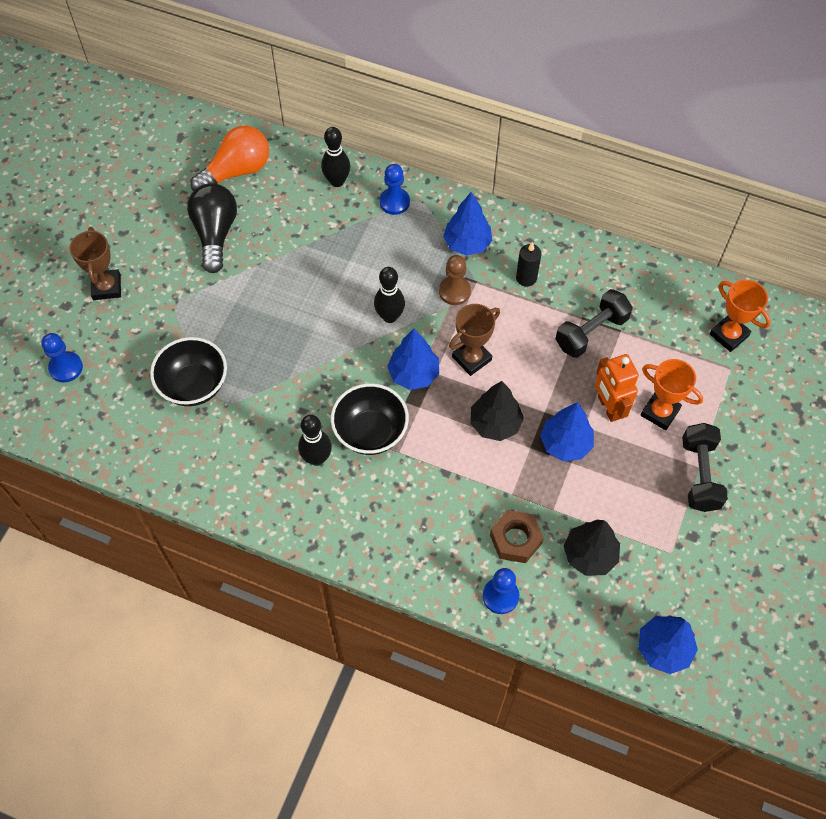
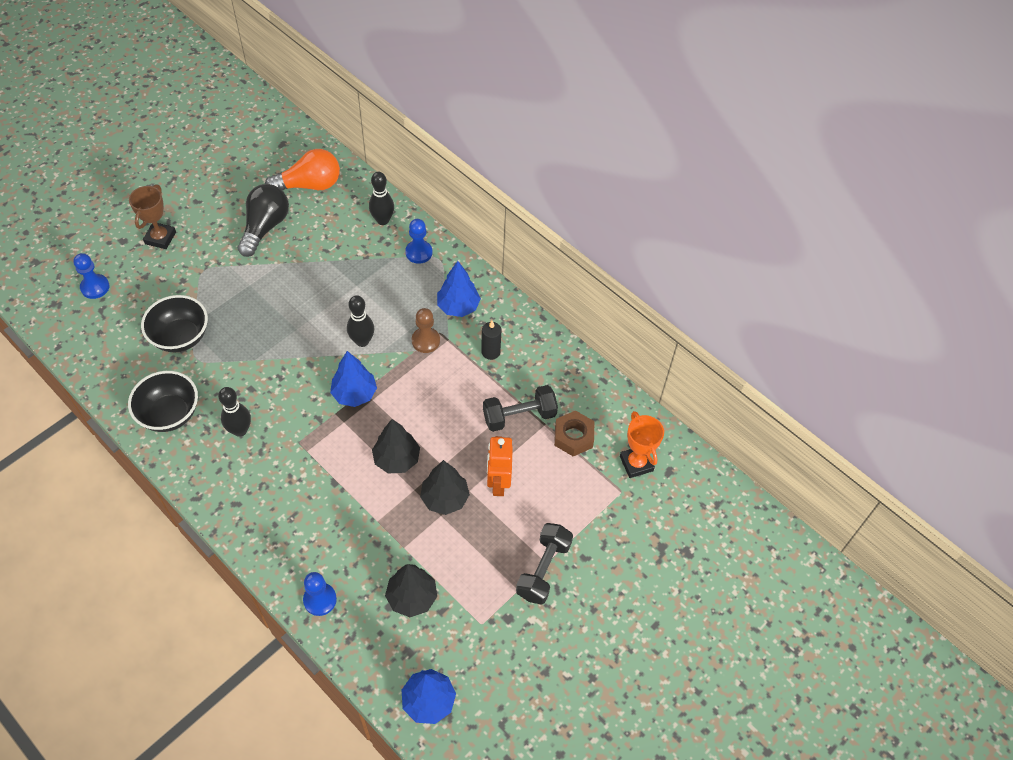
camera: 20 degrees right, 5 degrees down
(370, 432) = (293, 426): black bowl -> black bowl (170, 414)
(471, 358) = (408, 399): brown trophy -> none
(515, 539) = (359, 559): brown nut -> brown nut (573, 437)
(565, 444) = (444, 498): blue tree -> black tree
(660, 412) = (539, 504): orange trophy -> none

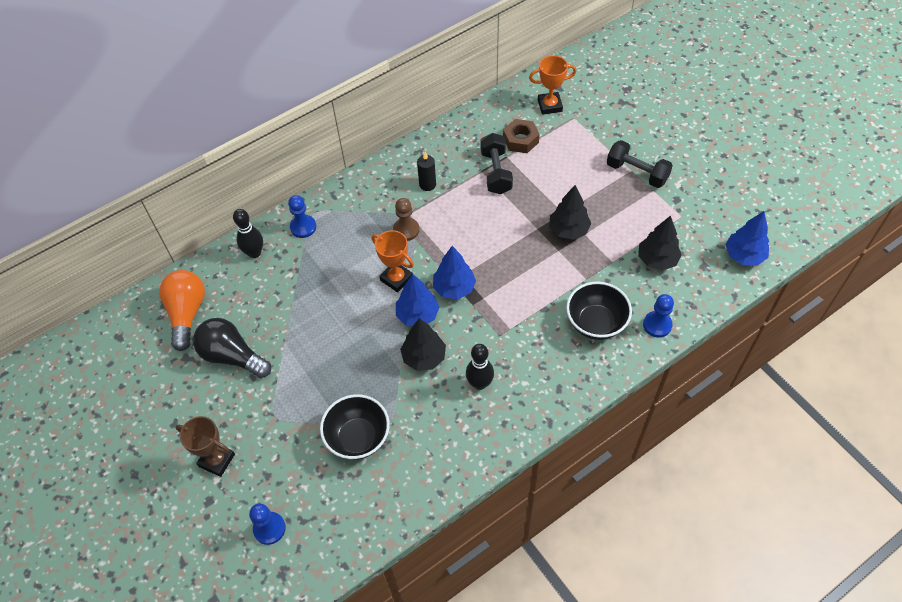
camera: 75 degrees left, 0 degrees up
(170, 414) = (451, 447): black bowl -> black bowl (596, 323)
(362, 341) = (396, 278): black bowling pin -> orange trophy
(396, 459) = (527, 261): black tree -> black tree (424, 357)
(458, 306) = (373, 203): blue tree -> blue tree (417, 315)
(498, 483) = (558, 193): orange robot -> none

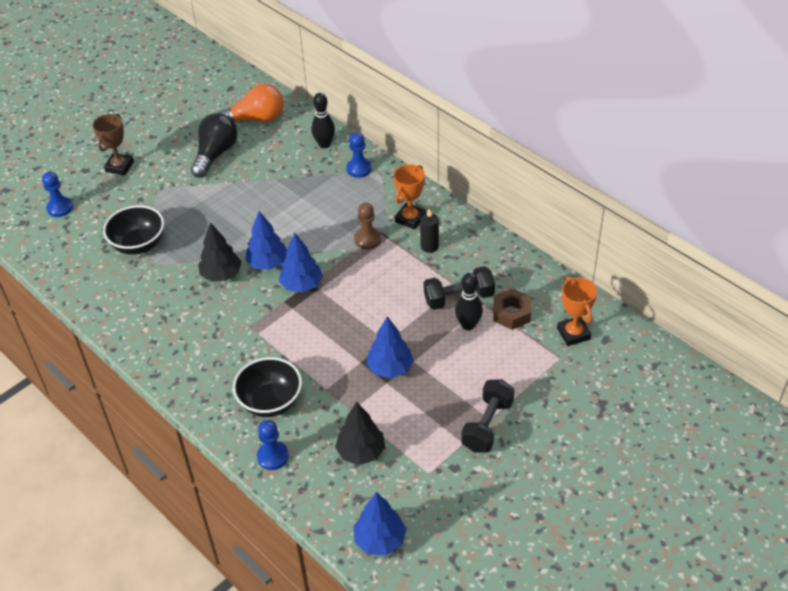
camera: 80 degrees right, 10 degrees down
(396, 278) = (308, 242): orange trophy -> orange trophy (410, 218)
(479, 383) = (195, 318): black bowling pin -> black bowling pin (468, 325)
(568, 230) = (390, 368): black tree -> blue tree

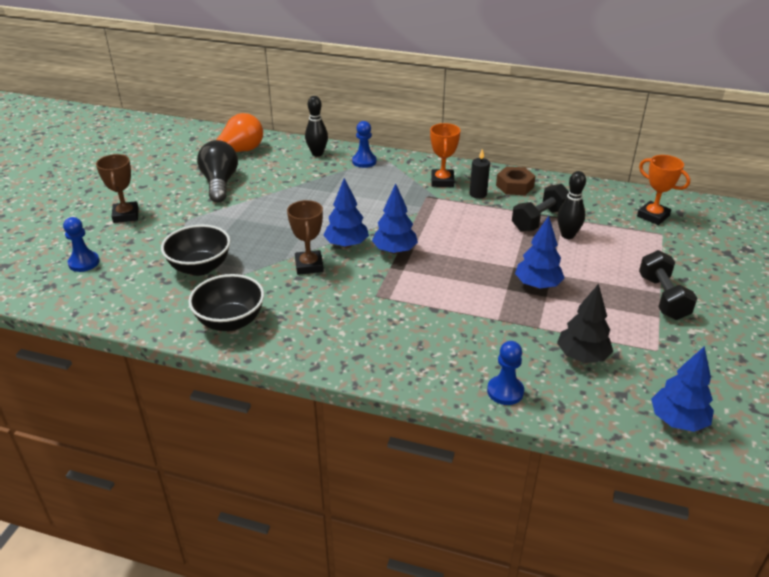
camera: 30 degrees left, 10 degrees down
(221, 275) = (309, 266): black tree -> brown trophy
(270, 402) = (457, 348): black bowl -> black bowl (230, 321)
(367, 239) = (421, 204): brown pawn -> none
(511, 313) = (592, 217): brown nut -> brown nut (514, 186)

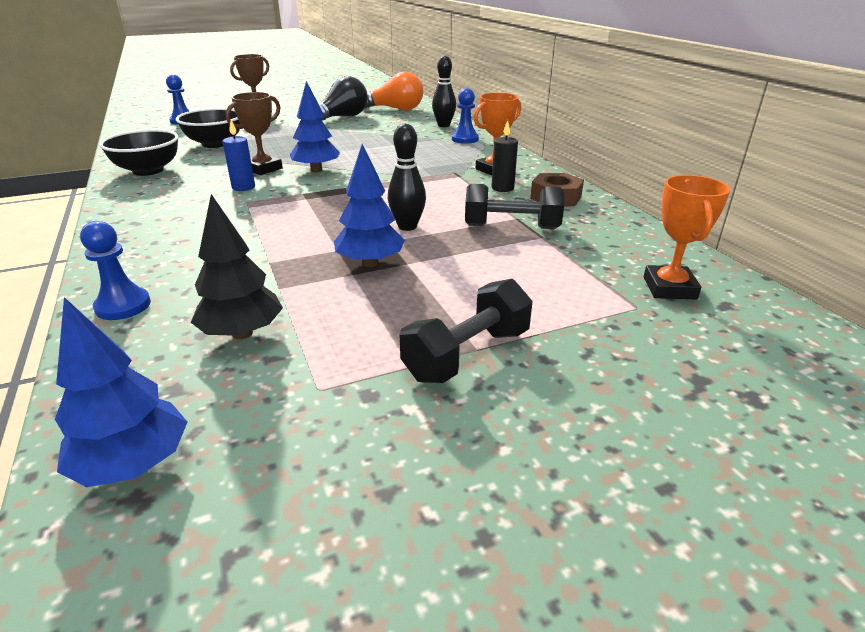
camera: 50 degrees right, 5 degrees down
(342, 287) = (243, 187): none -> blue candle
(395, 251) = (334, 187): blue tree -> none
(567, 235) = (509, 249): black bowling pin -> black bowling pin (407, 226)

